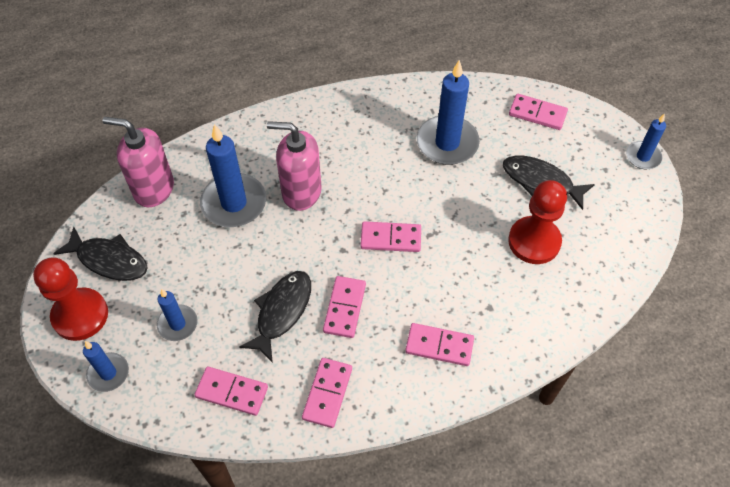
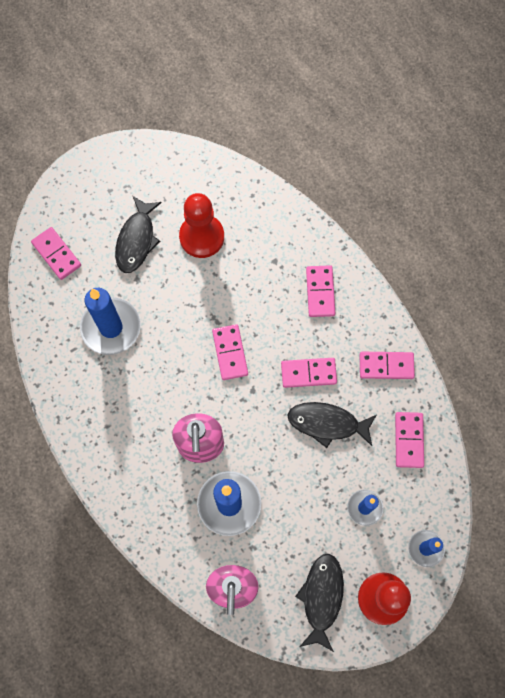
camera: 105 degrees left, 15 degrees up
(537, 114) = (56, 254): pink domino -> pink domino turned 45 degrees counterclockwise
(643, 157) = (88, 162): blue candle -> none

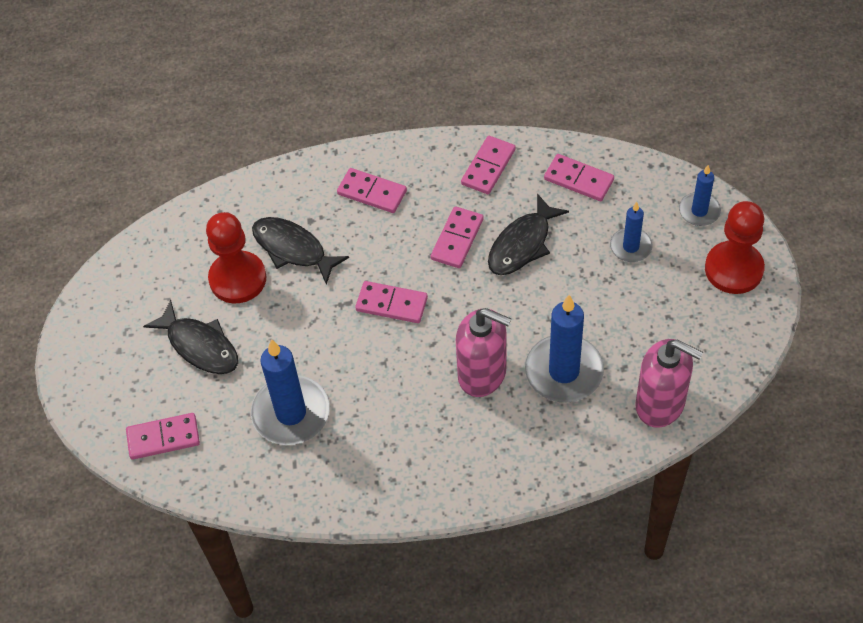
camera: 60 degrees left, 15 degrees down
(321, 597) = (708, 324): black fish -> black fish (293, 249)

